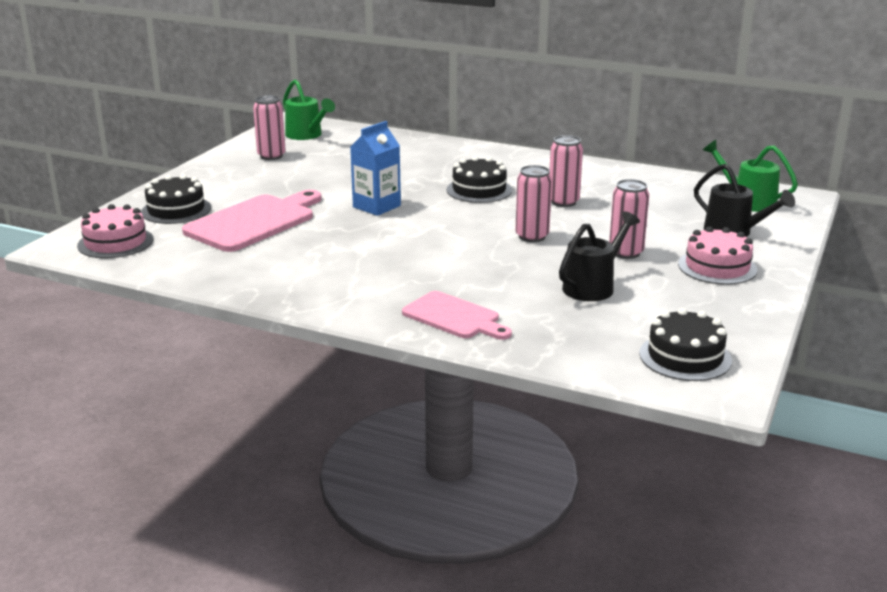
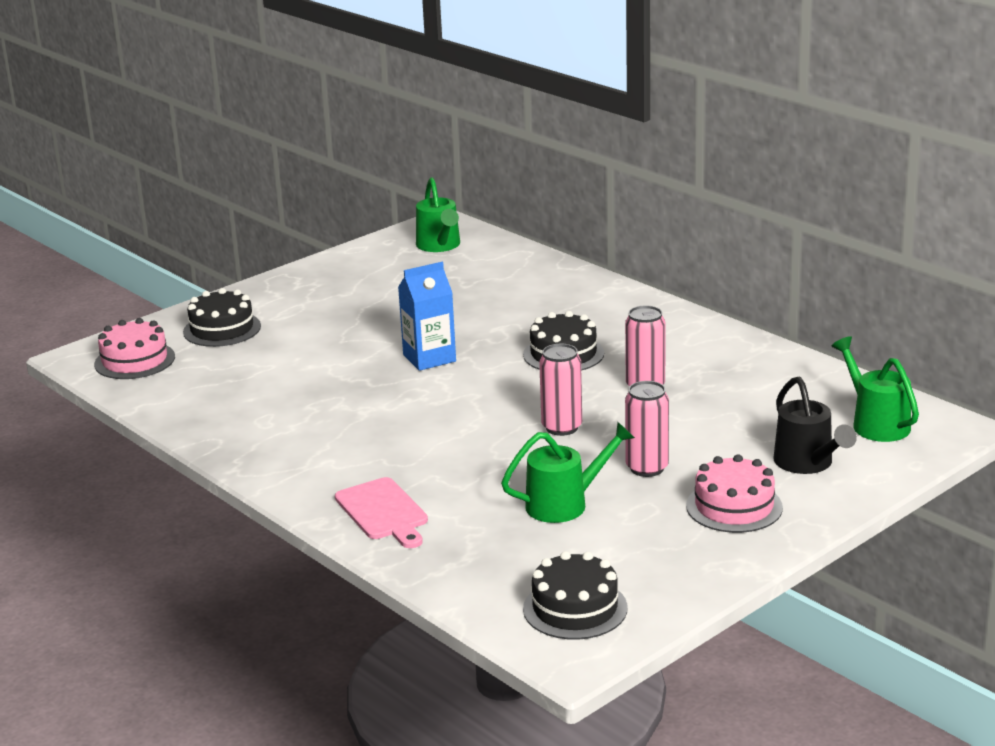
camera: 25 degrees right, 0 degrees up
(254, 222) = (286, 357): pink cutting board -> none
(271, 156) = (376, 270): pink can -> none
(593, 286) = (565, 504): black watering can -> green watering can

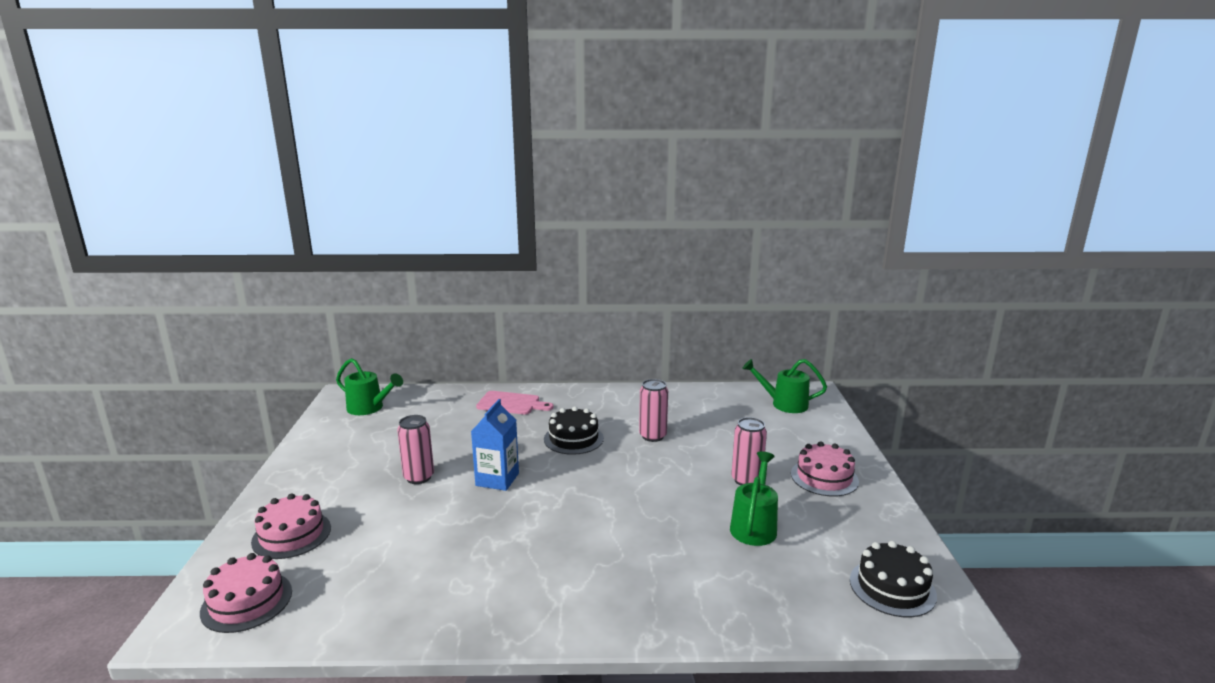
camera: 50 degrees left, 5 degrees down
(222, 329) = (291, 535): black cake -> pink cake
(383, 512) = (673, 601): pink cutting board -> pink cutting board (511, 403)
(562, 427) = (659, 481): pink can -> pink can (419, 477)
(807, 464) = (803, 438): black watering can -> none

